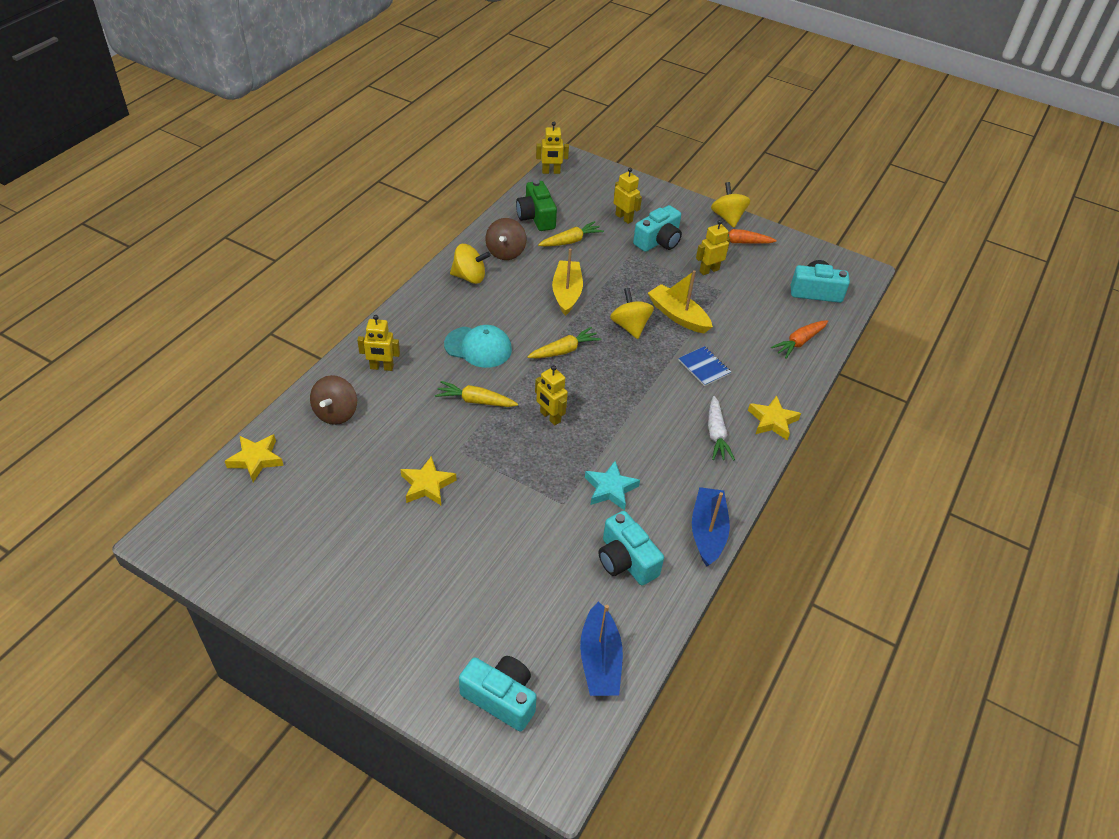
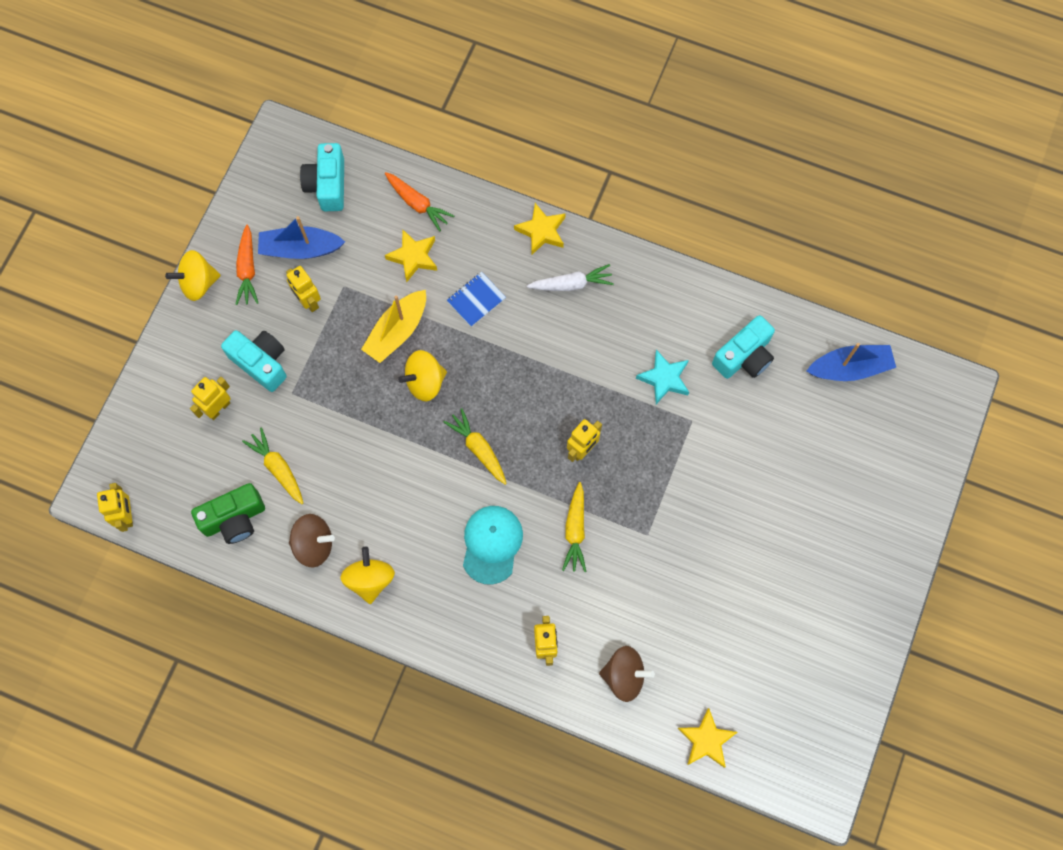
camera: 95 degrees left, 25 degrees up
(427, 485) = (699, 555): yellow star -> yellow star (413, 257)
(501, 698) = (904, 442): turquoise camera -> none
(566, 293) = (379, 459): yellow boat -> none
(707, 532) = (695, 287): blue boat -> blue boat (300, 249)

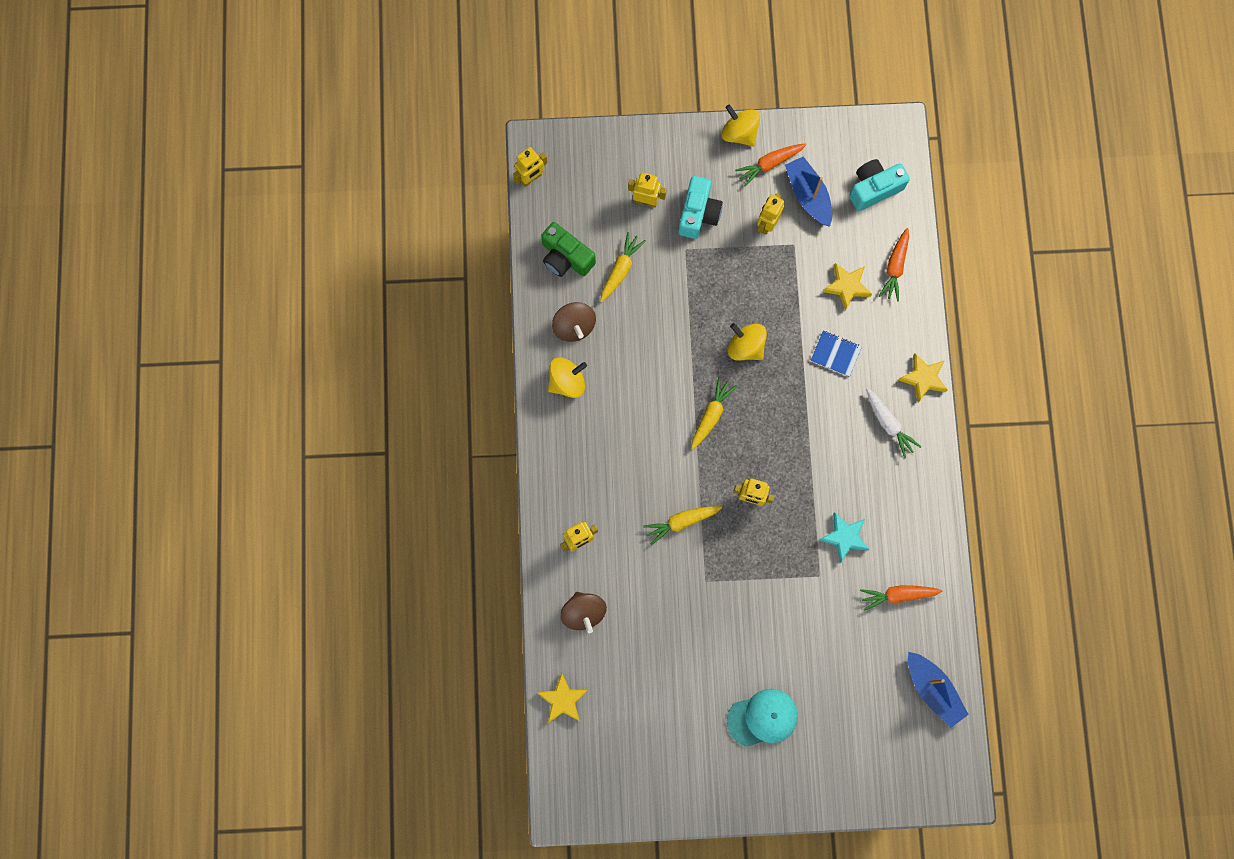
camera: 65 degrees right, 5 degrees up
(397, 331) = (777, 305): yellow boat -> none
(491, 544) = (639, 461): turquoise cap -> turquoise cap (762, 718)
(744, 356) = (897, 595): turquoise camera -> orange carrot

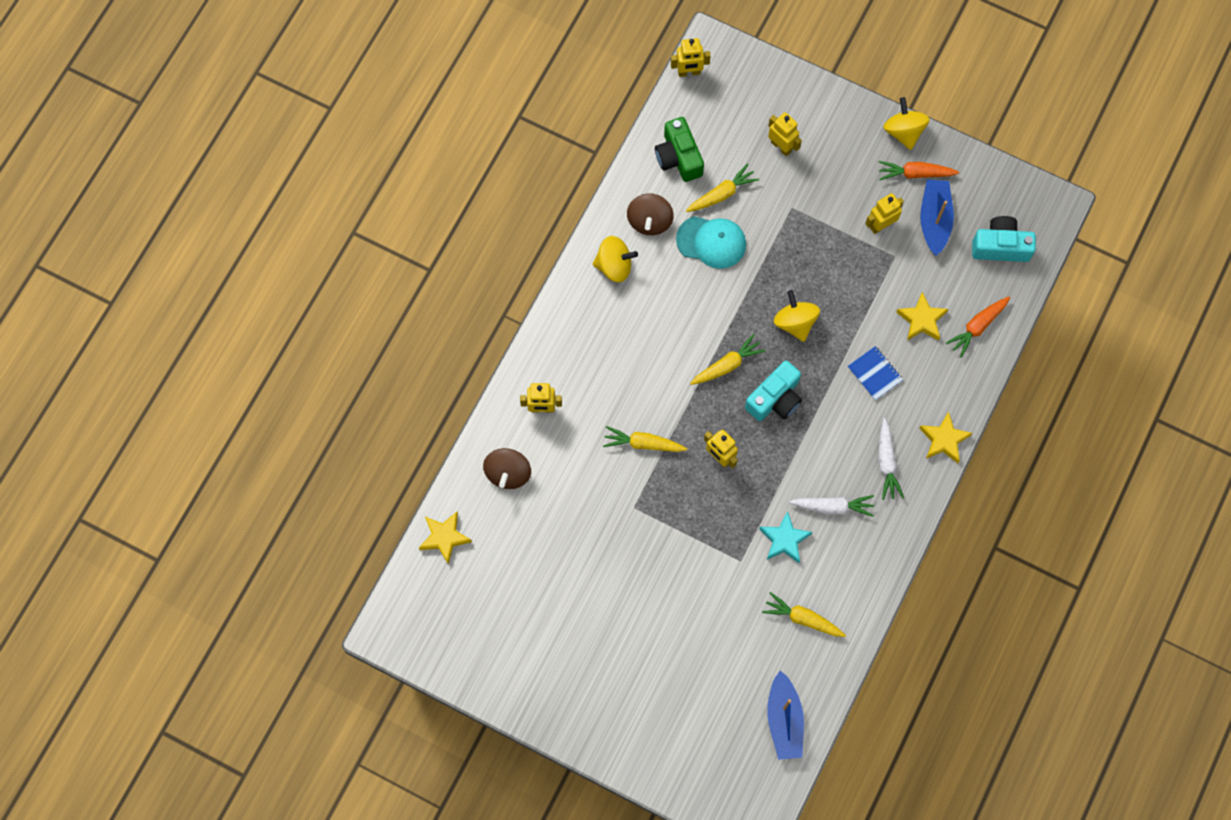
camera: 30 degrees right, 5 degrees down
(698, 214) = (822, 183): turquoise camera -> turquoise camera (775, 399)
(762, 718) = (613, 655): turquoise cap -> turquoise cap (711, 242)
(867, 486) = (833, 507): none -> white carrot
(897, 595) = (802, 618): orange carrot -> yellow carrot

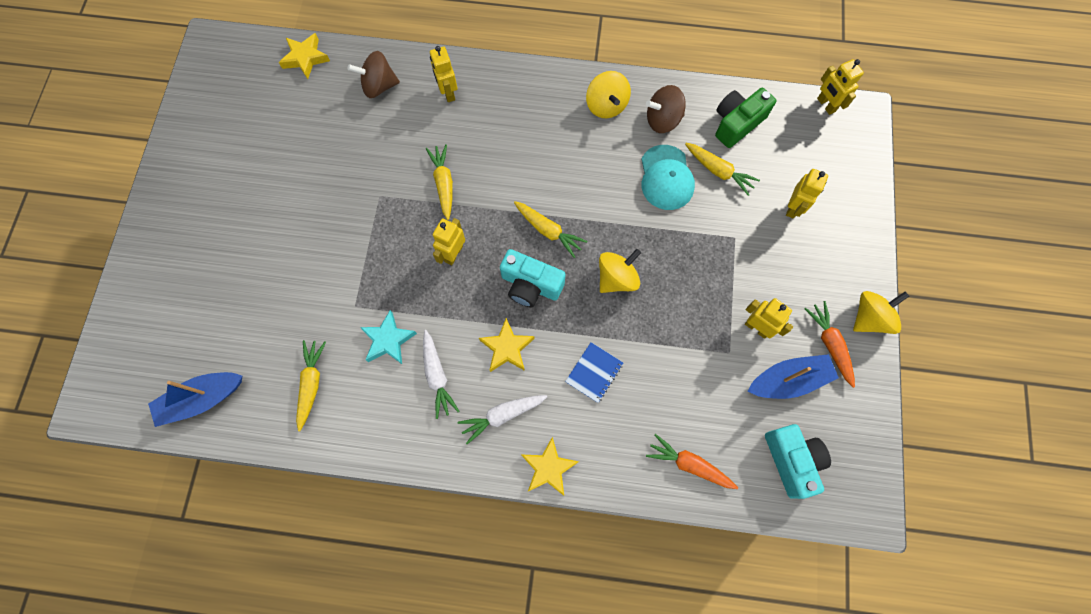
camera: 70 degrees right, 0 degrees up
(921, 320) = (672, 402): yellow star -> yellow star (507, 348)

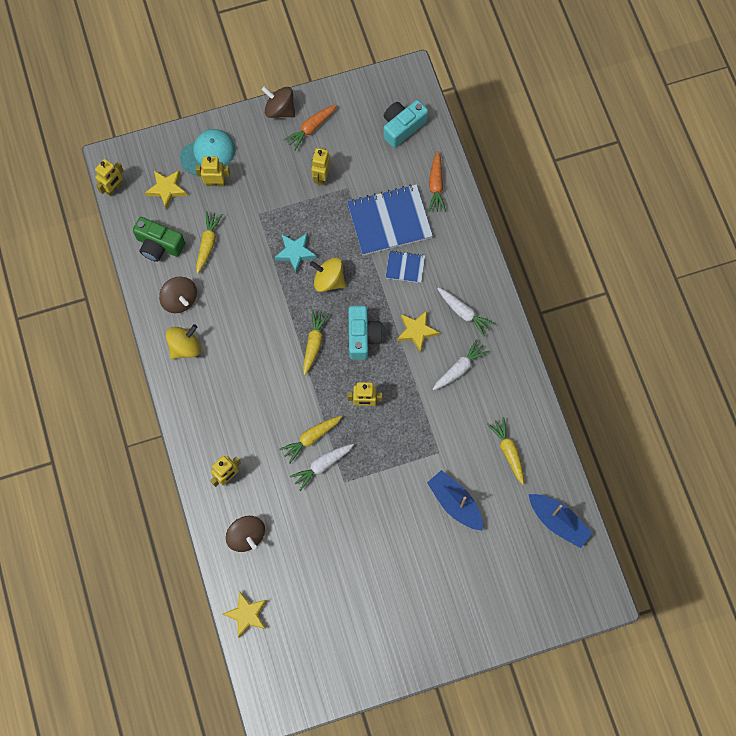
camera: 115 degrees left, 0 degrees up
(311, 383) = (508, 451): yellow carrot -> yellow carrot turned 90 degrees clockwise
(388, 340) = (451, 415): turquoise star -> turquoise star (295, 253)
(408, 182) = (322, 466): none -> white carrot
(548, 468) = (482, 269): yellow star -> yellow star (167, 189)
(664, 382) = (389, 221): none -> blue notebook
(666, 178) = (230, 278): turquoise cap -> turquoise cap (208, 153)
(788, 380) = (349, 145): blue boat -> blue boat (455, 503)
(869, 318) = (280, 109): yellow spinning top -> brown spinning top

